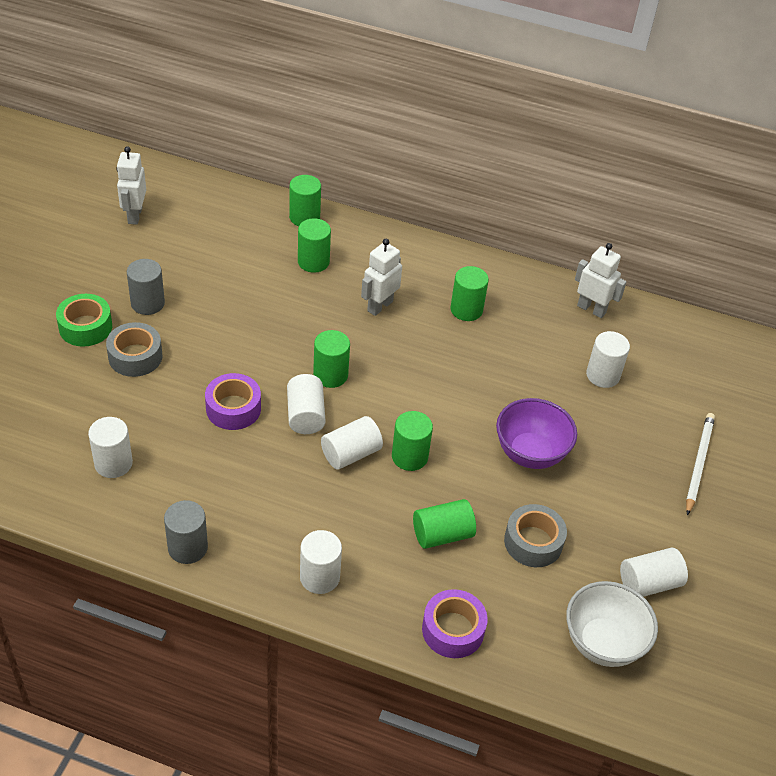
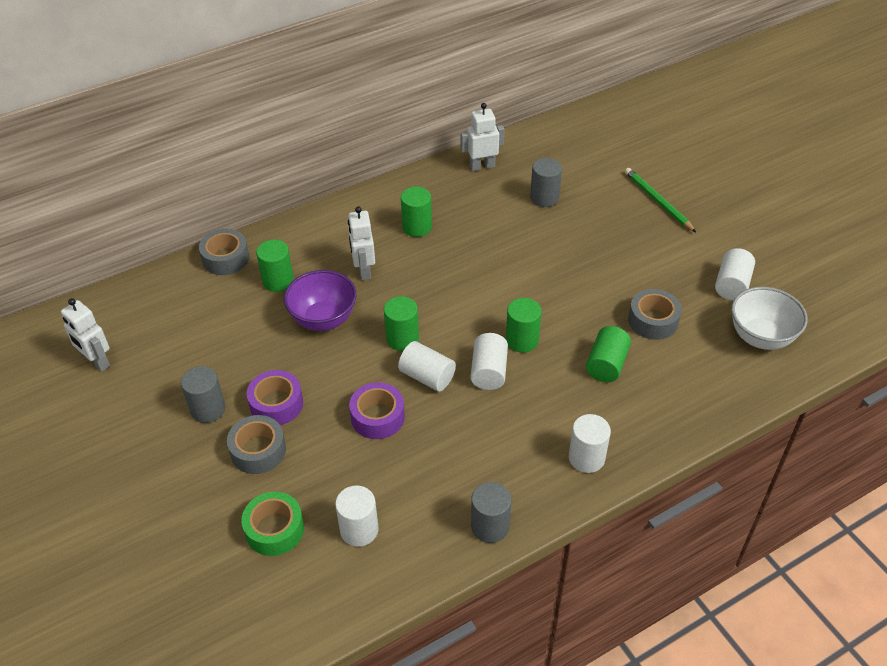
camera: 45 degrees left, 0 degrees up
(85, 327) = (188, 467): green tape -> green tape (274, 529)
(304, 217) = (225, 258): green cylinder -> grey tape
(453, 630) = (692, 409): purple tape -> purple tape (276, 404)
(530, 453) = (577, 275): purple bowl -> purple bowl (323, 319)
(603, 375) = (544, 198): white cylinder -> grey cylinder
(698, 463) = (657, 201): white pencil -> green pencil

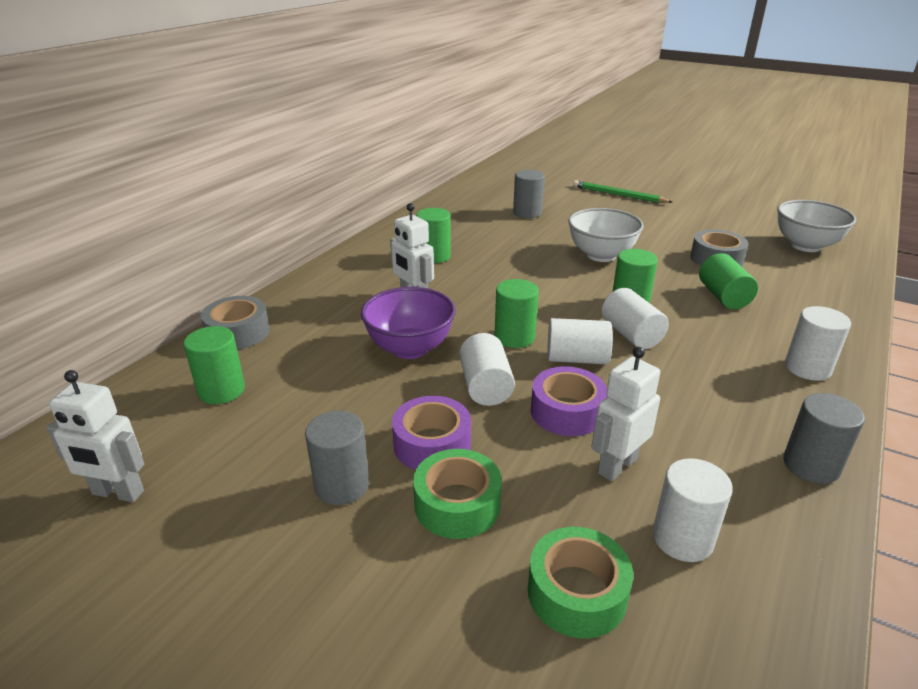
camera: 30 degrees left, 15 degrees down
(258, 450) = (457, 504): grey tape -> green tape
(278, 281) = (323, 333): green cylinder -> green cylinder (221, 390)
(482, 166) = (450, 207): white robot -> white robot (617, 466)
(555, 277) = (601, 255): none -> white bowl
(732, 285) = (739, 224): white cylinder -> white cylinder (485, 386)

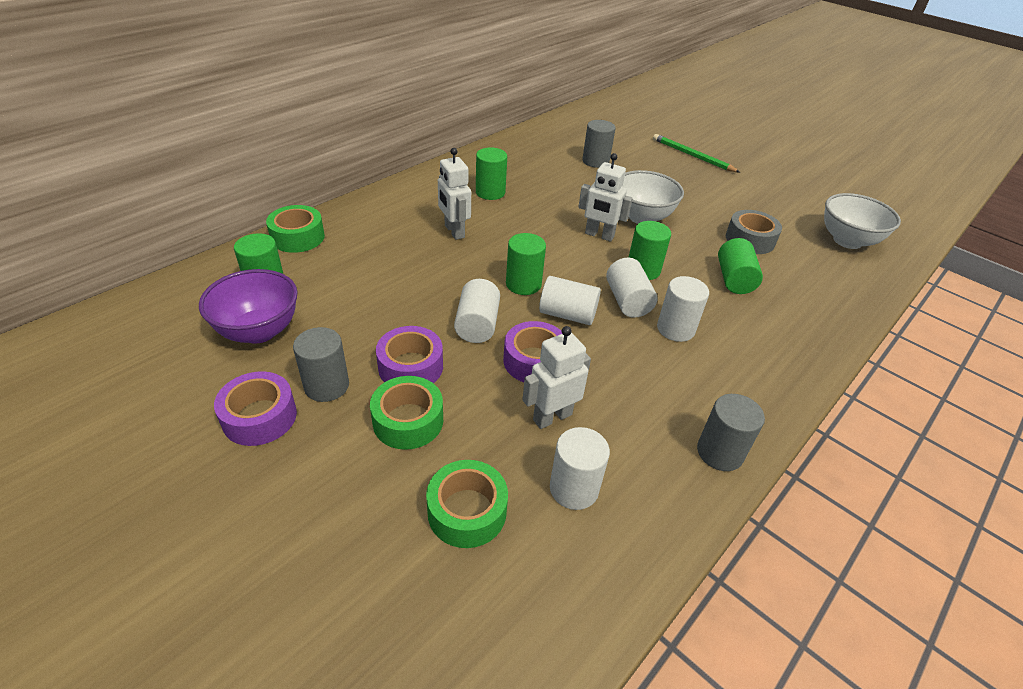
camera: 10 degrees right, 10 degrees up
(118, 493) = (162, 356): white robot -> white robot (599, 235)
(238, 332) = (298, 237): grey tape -> green tape
(273, 538) = (259, 417): none -> purple tape
(410, 348) = (430, 278): purple bowl -> purple bowl (259, 331)
(807, 368) = (772, 364): white cylinder -> white cylinder (675, 329)

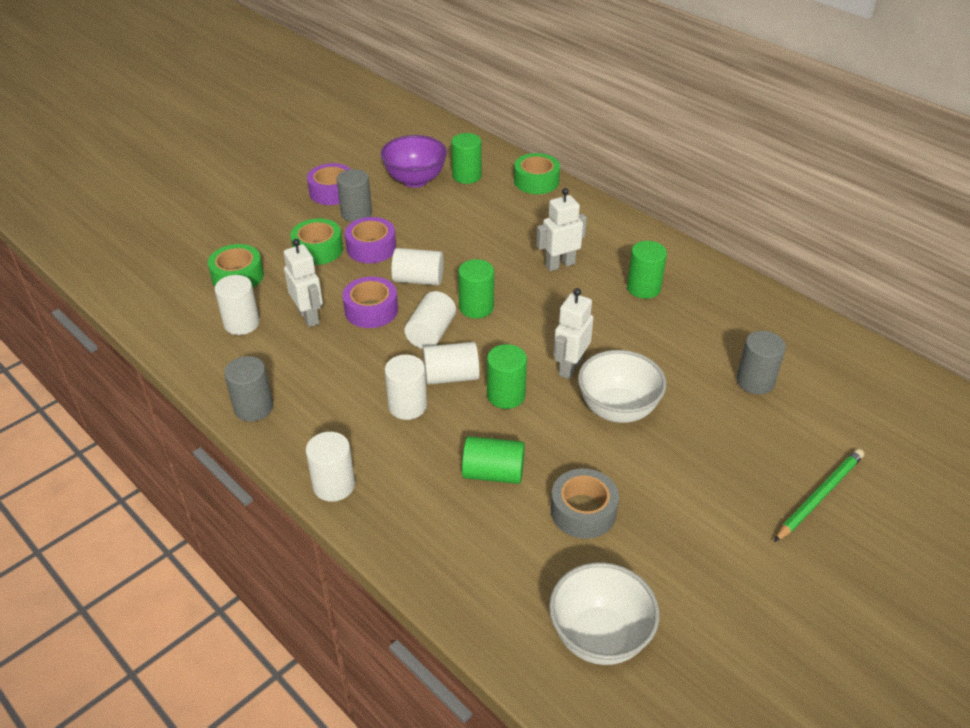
camera: 95 degrees right, 0 degrees up
(794, 374) = (334, 485): none -> white cylinder

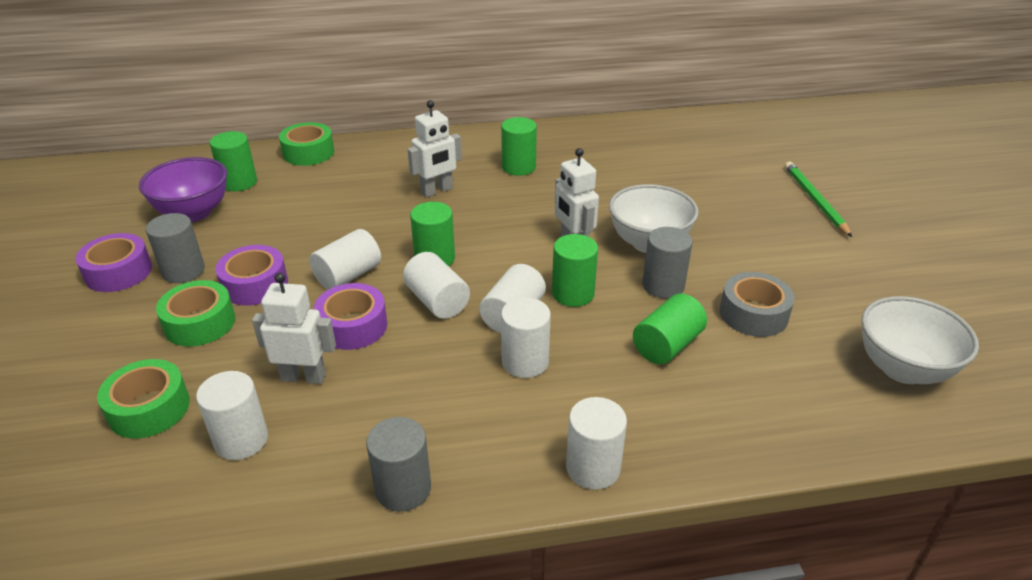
camera: 55 degrees left, 5 degrees down
(560, 264) = (437, 191): white robot -> white robot turned 135 degrees counterclockwise
(755, 381) = (677, 171): grey cylinder -> grey cylinder (663, 286)

